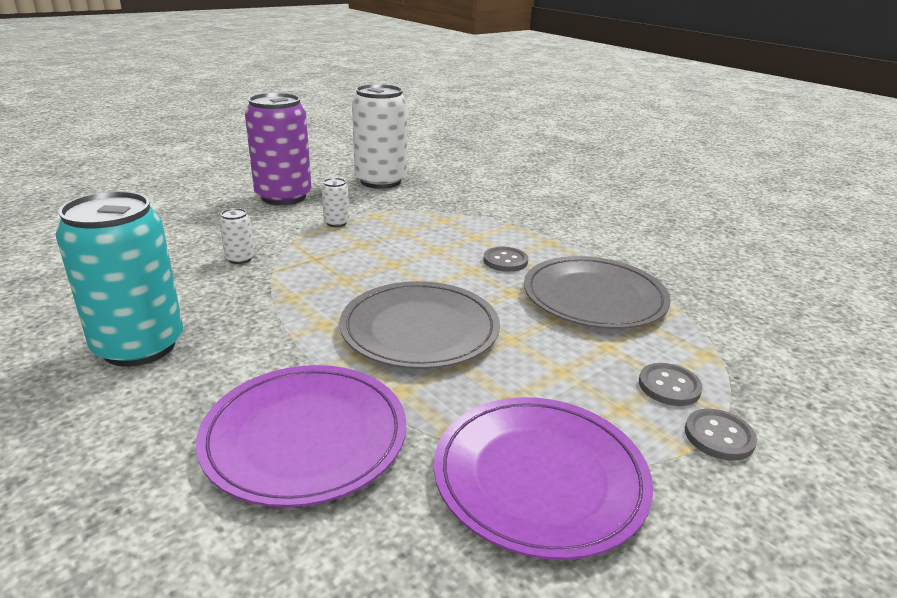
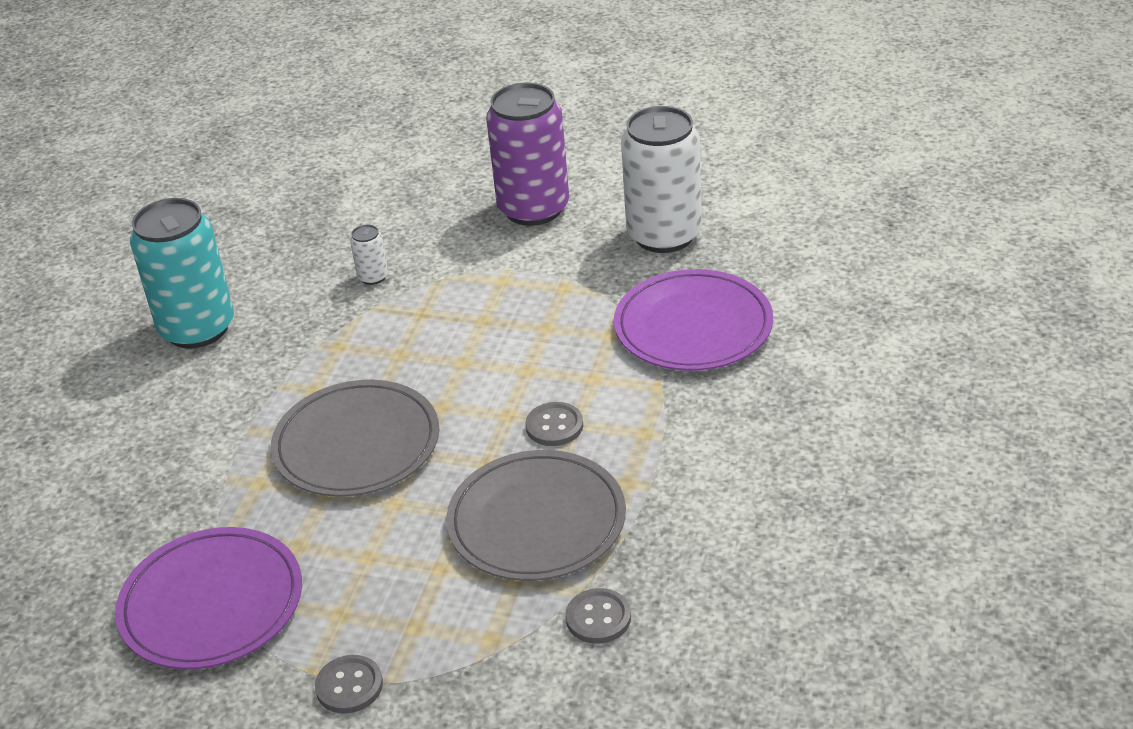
camera: 60 degrees right, 10 degrees up
(305, 437) = (164, 470): purple plate -> purple plate (693, 326)
(336, 223) = (512, 277): white can -> none
(669, 386) = (405, 631): grey button -> grey button (598, 618)

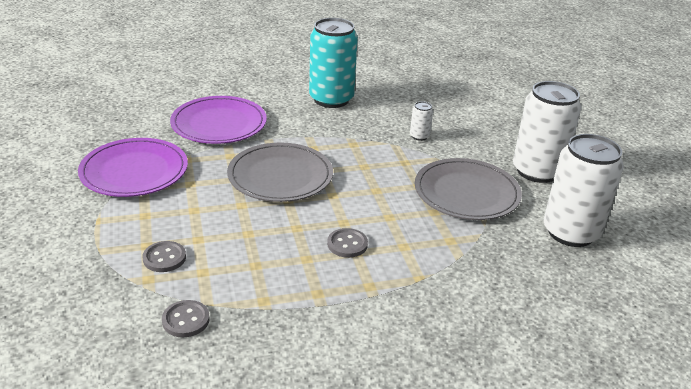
camera: 55 degrees right, 5 degrees down
(349, 686) = (90, 237): grey button -> grey button (164, 258)
(533, 209) = (537, 171): purple can -> white can
(537, 521) = (258, 264): grey plate -> grey plate (466, 193)
(693, 326) = (492, 275): purple plate -> purple plate (219, 124)

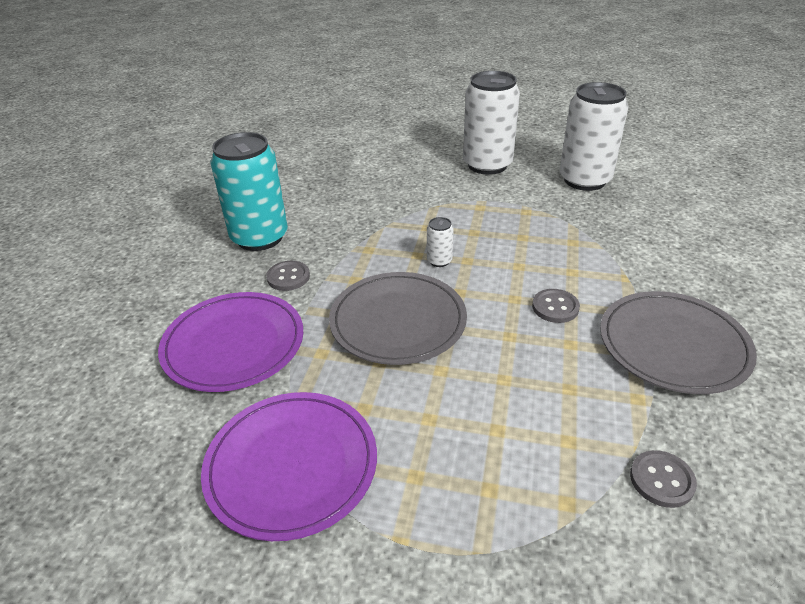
camera: 60 degrees left, 5 degrees up
(164, 258) = (526, 474): grey button -> grey button (288, 277)
(419, 136) = (385, 205): white can -> white can (439, 261)
(466, 193) = (501, 210): grey plate -> grey plate (673, 345)

